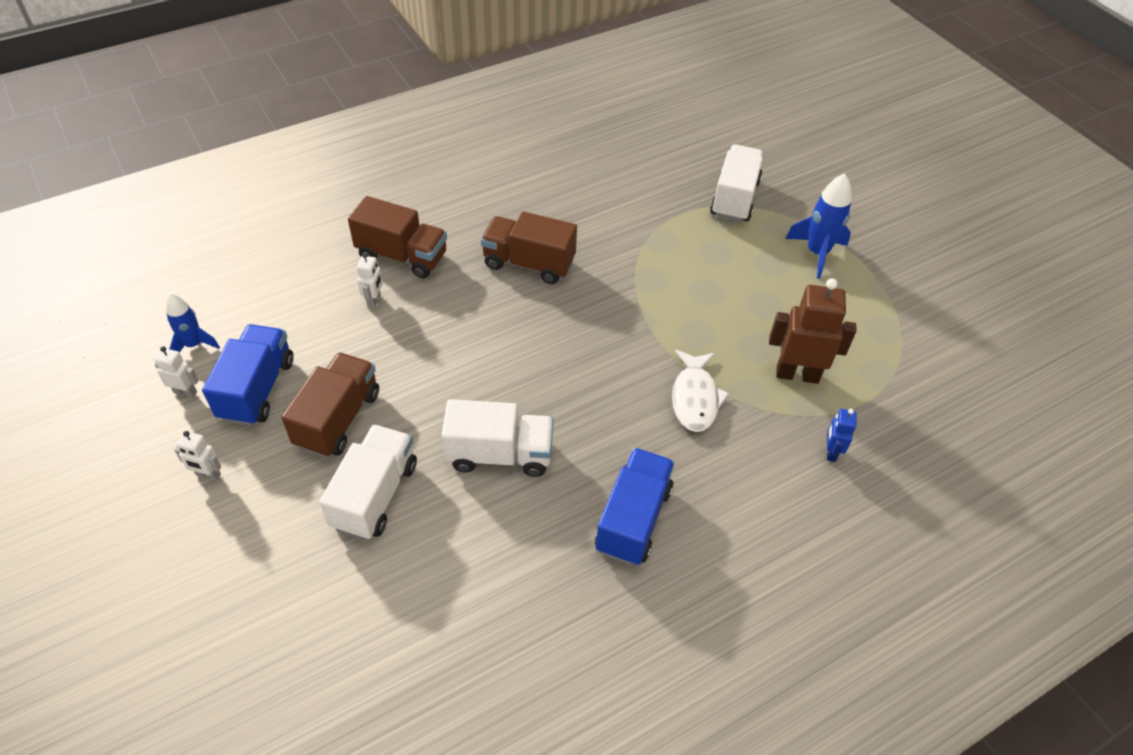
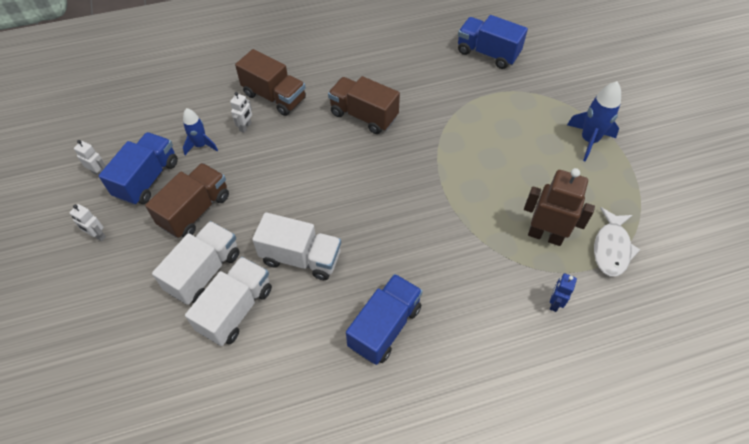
camera: 15 degrees right, 5 degrees up
(194, 345) = (115, 140): blue rocket -> blue rocket (201, 145)
(664, 164) = (487, 53): none -> blue truck
(695, 398) = (459, 240): white fish -> white fish (611, 248)
(734, 198) = (535, 87): white truck -> white truck (236, 309)

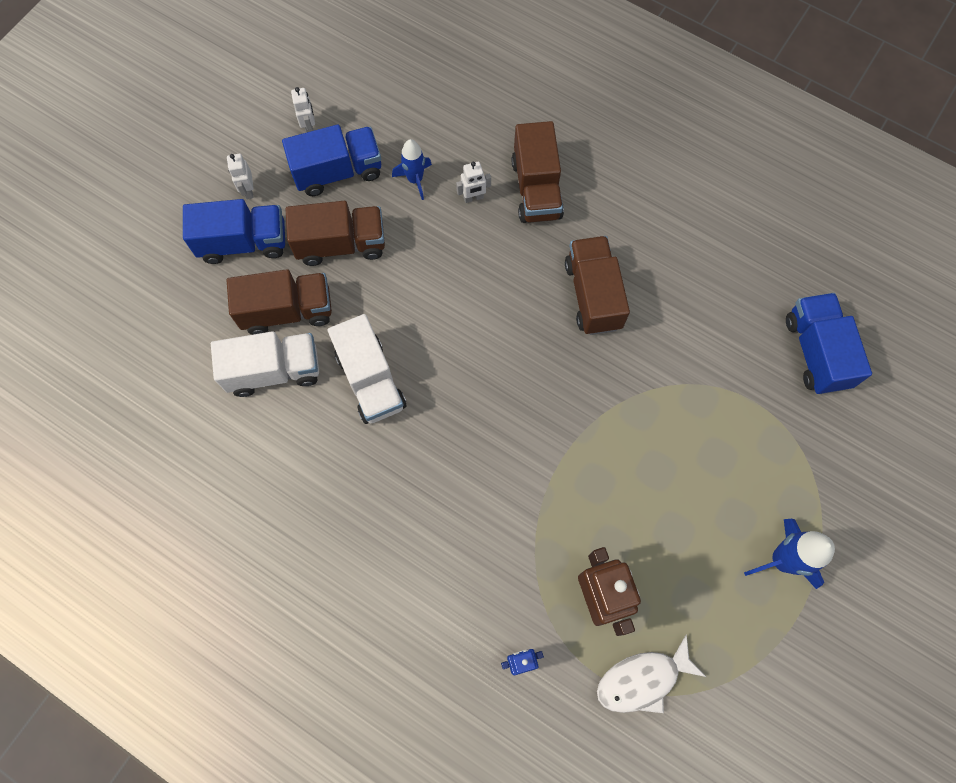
camera: 50 degrees right, 15 degrees up
(204, 272) = (287, 311): white truck -> brown truck
(384, 327) = (361, 515): blue truck -> blue truck (243, 242)

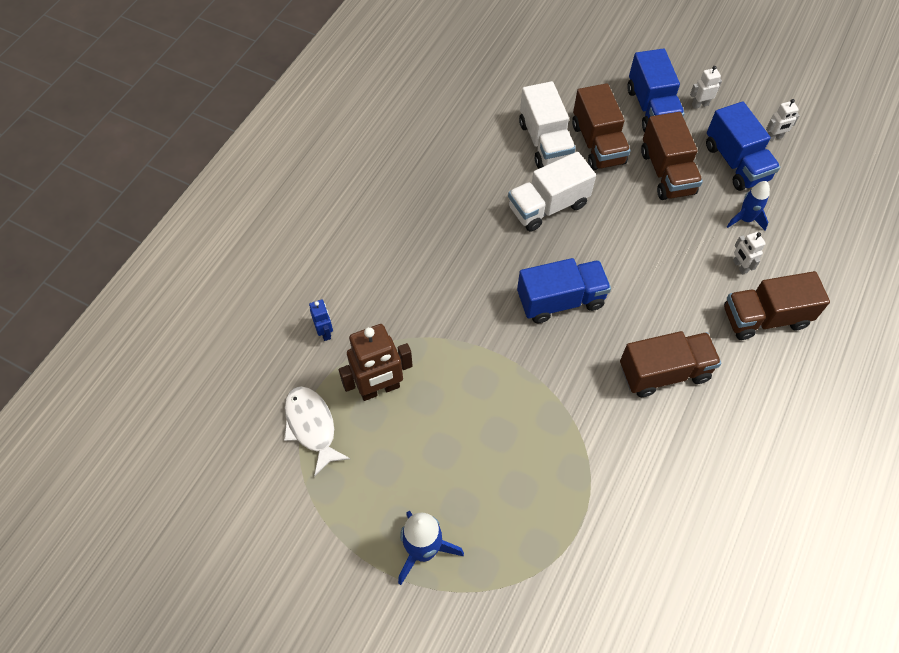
camera: 85 degrees right, 10 degrees down
(816, 352) = (647, 592): blue truck -> blue truck (560, 300)

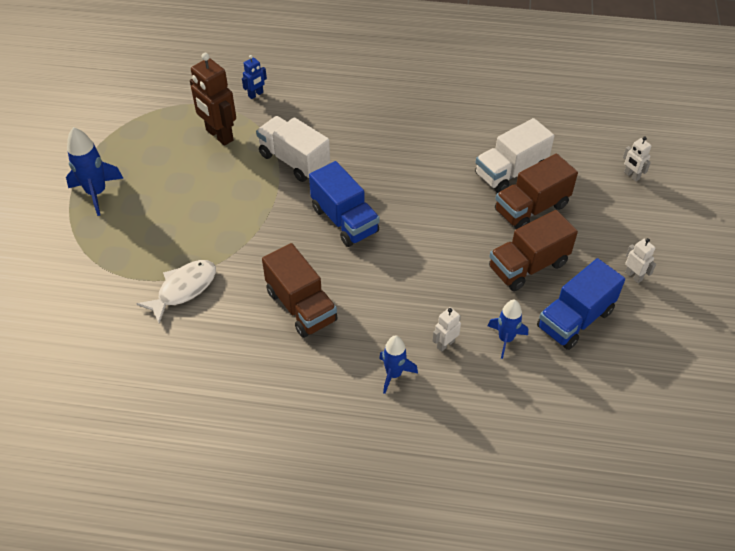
camera: 70 degrees right, 10 degrees down
(312, 426) = (176, 110): white fish -> white fish (184, 289)
(548, 206) = (439, 190): white truck -> white truck (294, 161)
(651, 108) = (602, 238): blue truck -> none
(764, 318) = (394, 374): brown truck -> blue rocket
(773, 137) = (630, 347): white robot -> white robot (631, 176)

